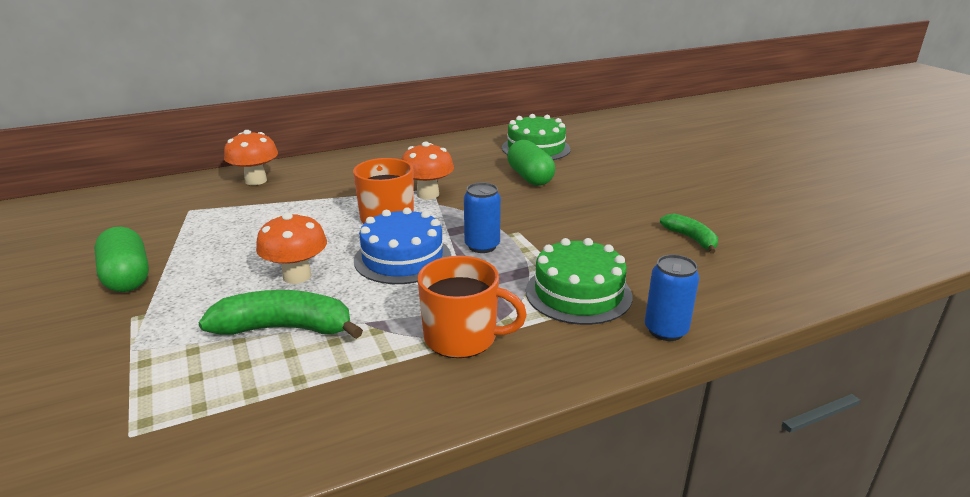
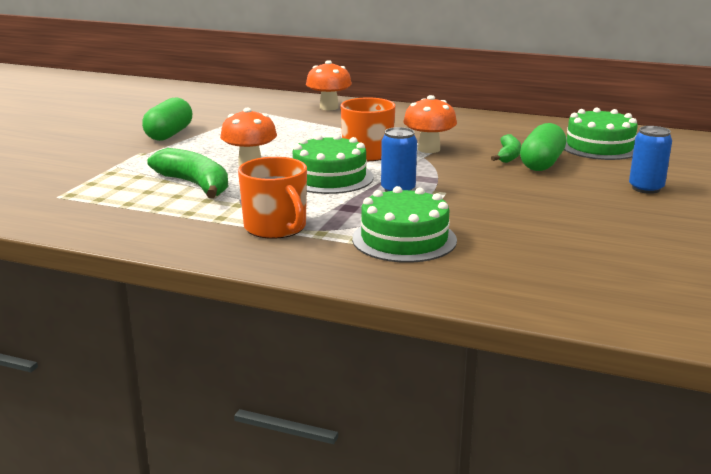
camera: 45 degrees right, 5 degrees down
(402, 258) = (329, 177): blue cake -> green cake
(666, 330) = (418, 283): blue can -> blue can (646, 188)
(691, 239) = (590, 248): green banana -> green banana (508, 156)

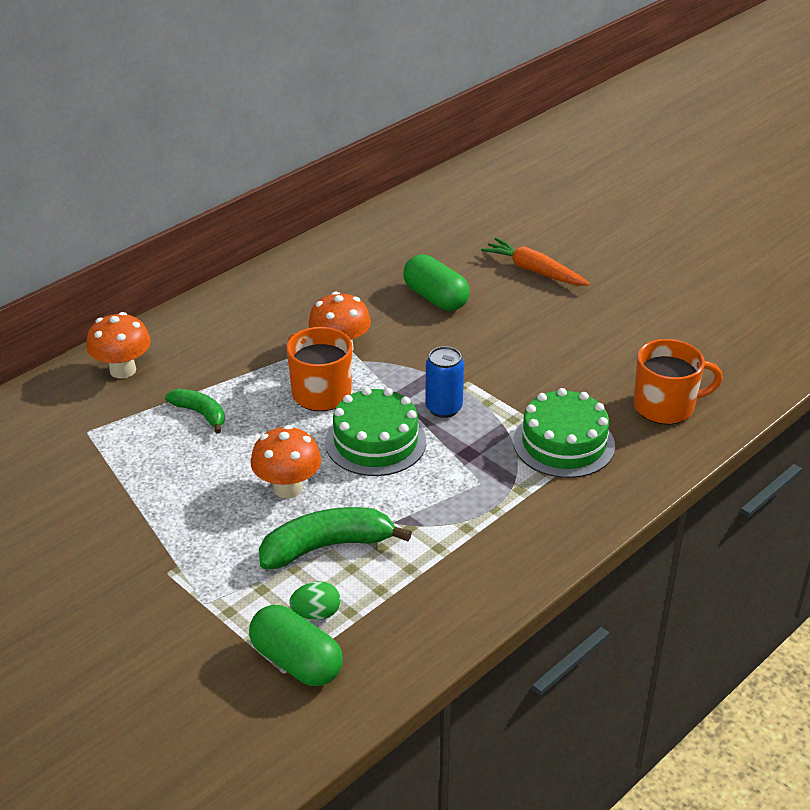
camera: 65 degrees left, 15 degrees up
(121, 194) = (316, 614): none -> green egg
(169, 134) = (113, 532): green capsule -> green capsule (296, 662)
(276, 228) = (490, 515): orange mug -> orange mug (665, 406)
(508, 156) = (399, 308): green banana -> green banana (200, 413)
(599, 146) = (415, 247): green cake -> none
(646, 188) = (534, 271): blue can -> orange carrot

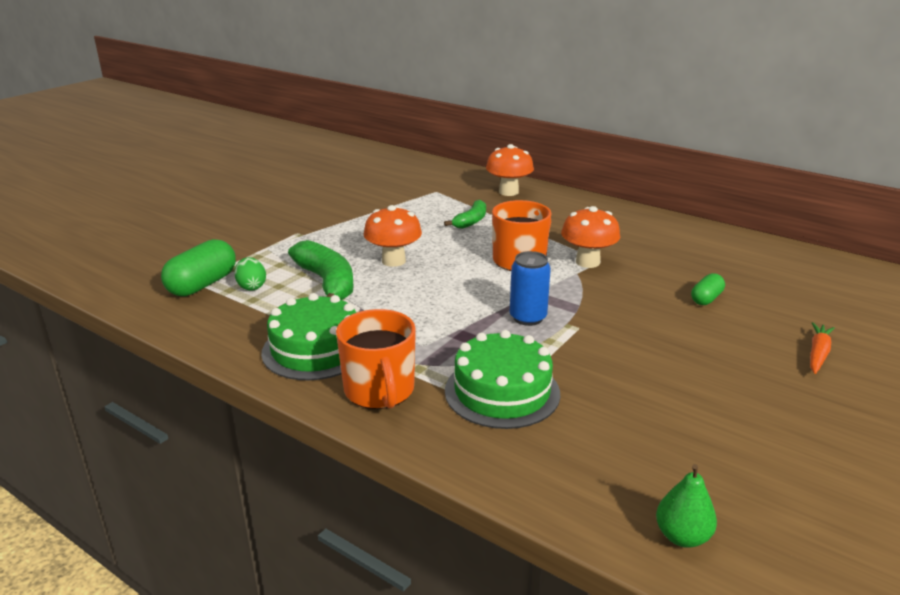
camera: 80 degrees right, 10 degrees down
(375, 442) = (464, 290): green cake -> green cake (315, 349)
(435, 298) = (706, 299): green capsule -> green capsule, size x0.55
(534, 271) = (818, 353): orange carrot -> orange carrot, size x0.65
(665, 406) = (609, 469): orange mug -> orange mug (379, 390)
(732, 391) = (682, 536): none -> green pear

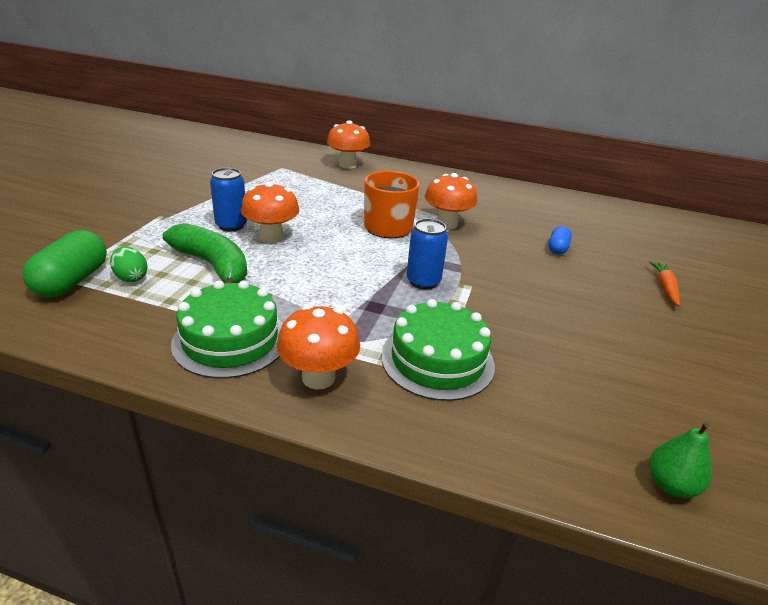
camera: 20 degrees left, 5 degrees up
(359, 247) = (231, 225): none -> blue can
(379, 390) = (318, 377): orange mug -> orange mushroom
(471, 221) = (327, 193): green banana -> none
(706, 299) = (557, 248): green capsule -> blue capsule

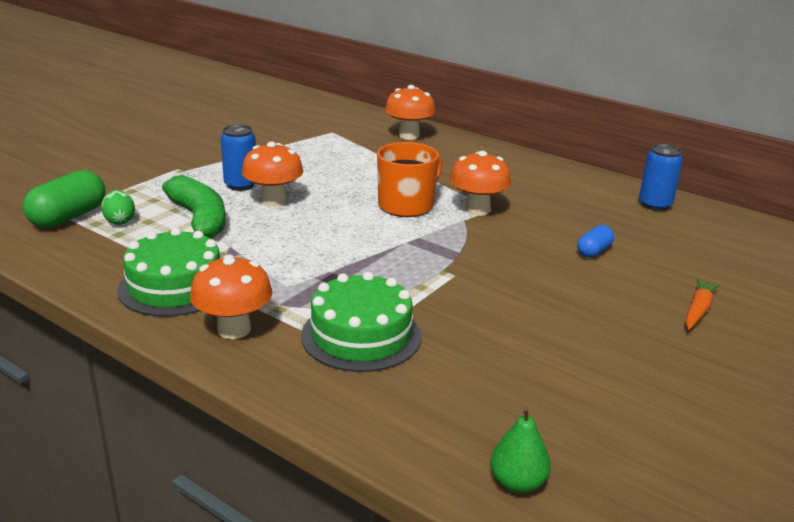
camera: 20 degrees right, 5 degrees down
(423, 281) = (403, 263): blue can -> blue can (655, 205)

